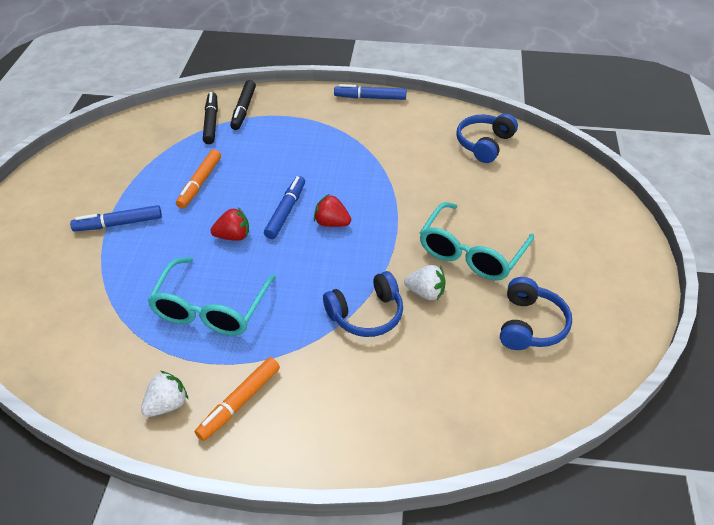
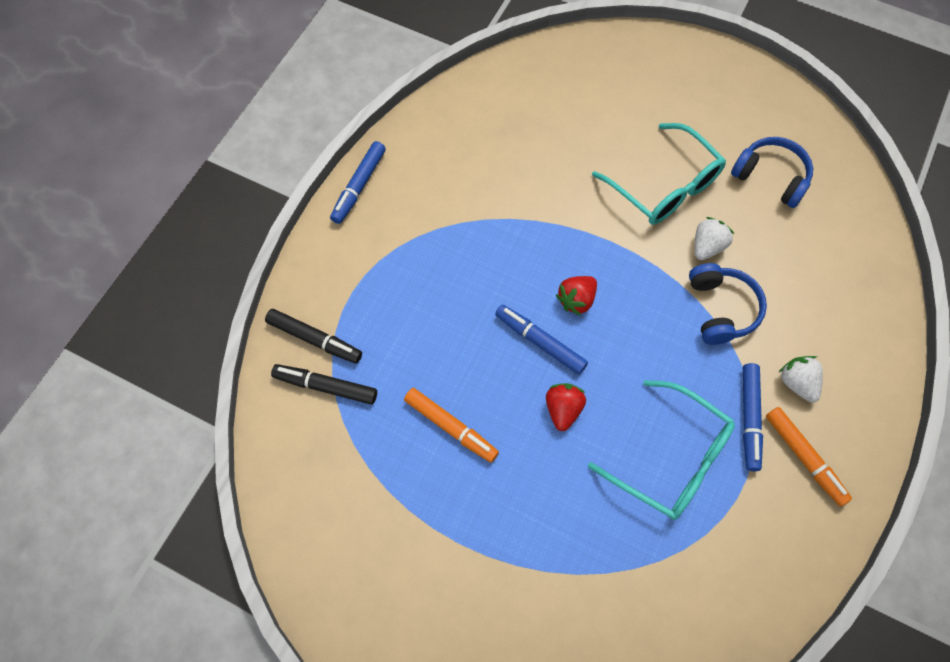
camera: 70 degrees left, 20 degrees up
(118, 224) = (494, 541): blue marker -> blue marker (749, 418)
(167, 405) = (792, 529): white strawberry -> white strawberry (797, 383)
(484, 144) = (500, 106): blue headphones -> none

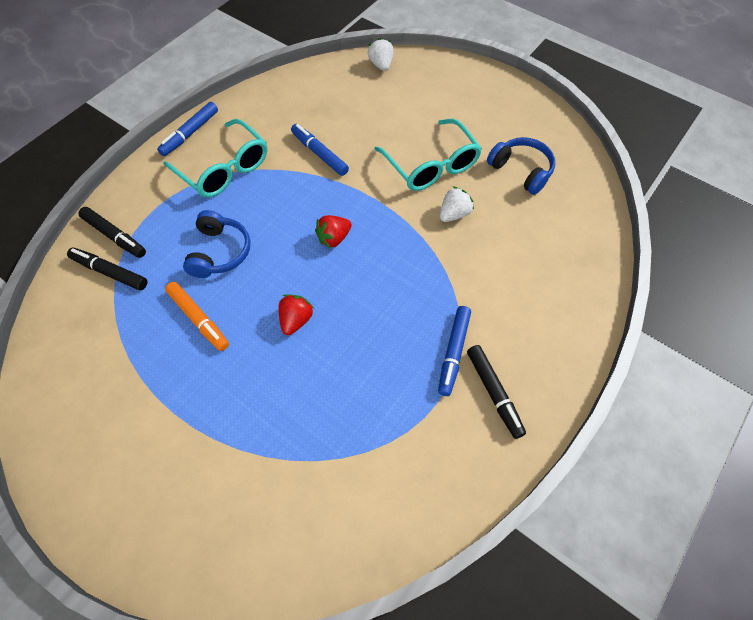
camera: 10 degrees right, 5 degrees down
(540, 342) = (293, 265): blue marker -> blue marker (319, 154)
(671, 458) = (376, 374): turquoise glasses -> turquoise glasses (224, 168)
(721, 309) = (452, 263): blue headphones -> blue headphones (219, 252)
(797, 383) = (503, 331): white strawberry -> white strawberry (381, 65)
(804, 458) = (494, 393): orange marker -> black marker

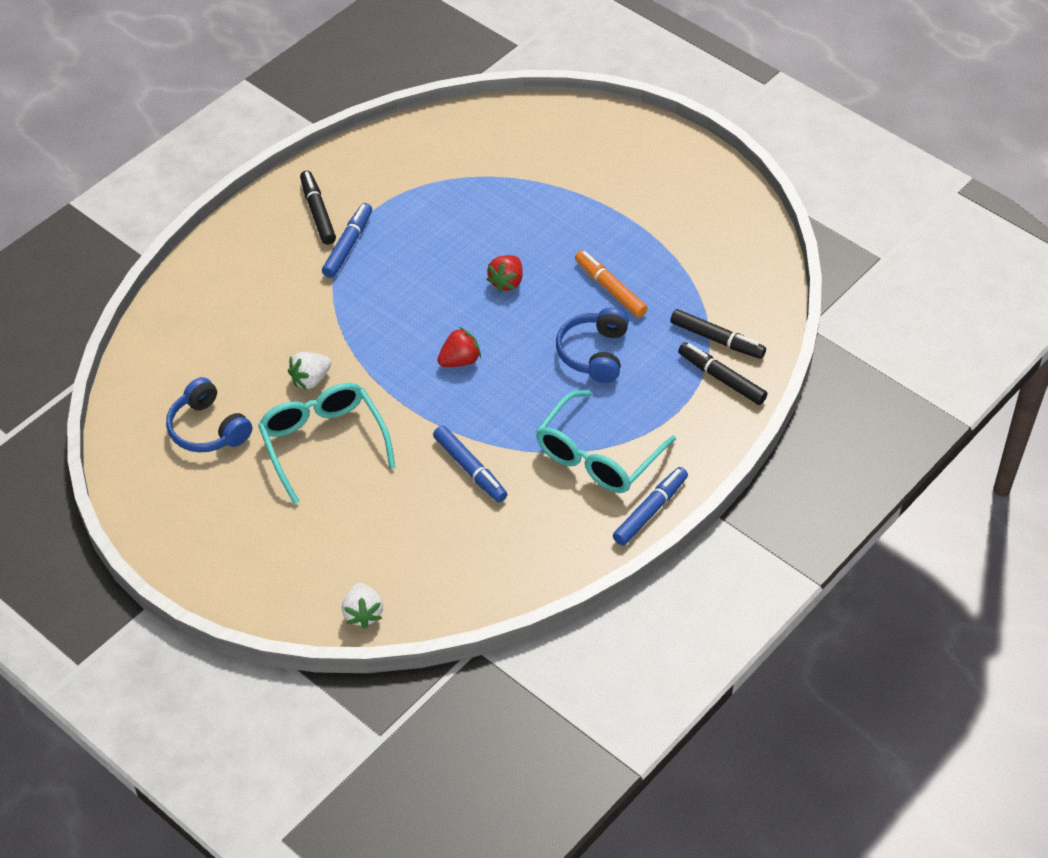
camera: 175 degrees left, 10 degrees down
(224, 168) = (598, 455): turquoise glasses -> turquoise glasses turned 105 degrees counterclockwise

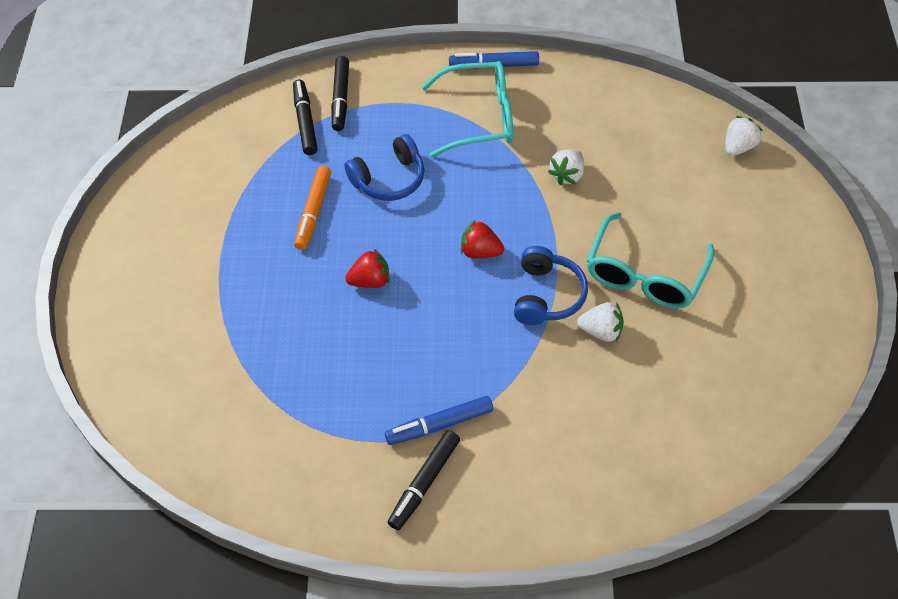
camera: 130 degrees left, 5 degrees up
(208, 429) = (719, 359): blue headphones -> blue headphones (547, 295)
(470, 469) = (567, 175): blue marker -> white strawberry

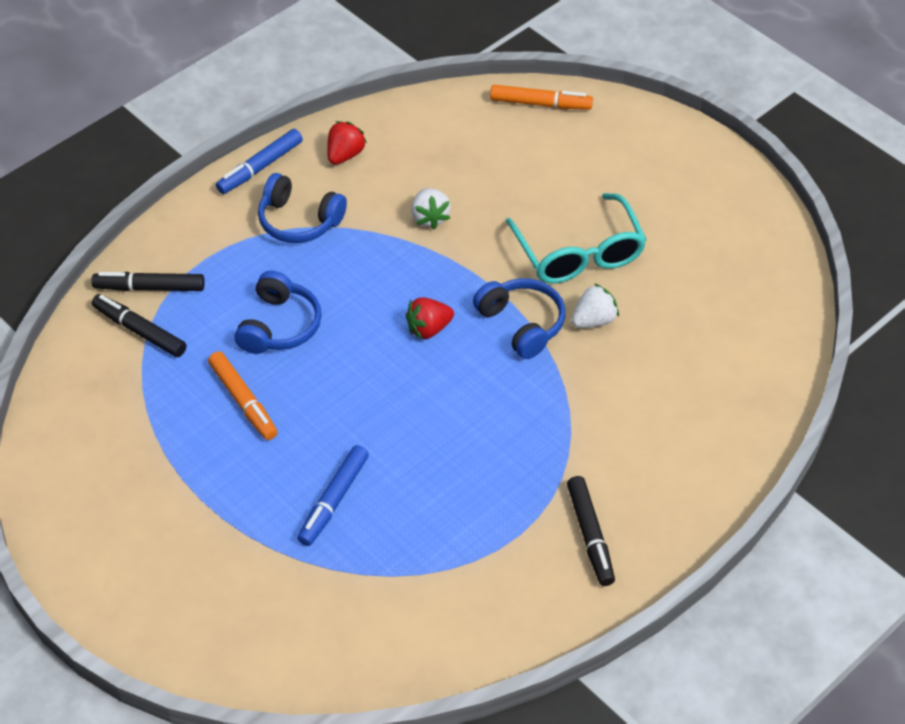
camera: 45 degrees left, 5 degrees down
(341, 98) = (149, 288): black marker -> black marker turned 135 degrees clockwise
(370, 281) = (363, 419): red strawberry -> red strawberry (345, 155)
(439, 425) = (552, 484): blue marker -> blue marker (334, 501)
(479, 117) = (299, 221): turquoise glasses -> blue headphones
(738, 147) = (540, 104): white strawberry -> orange marker

